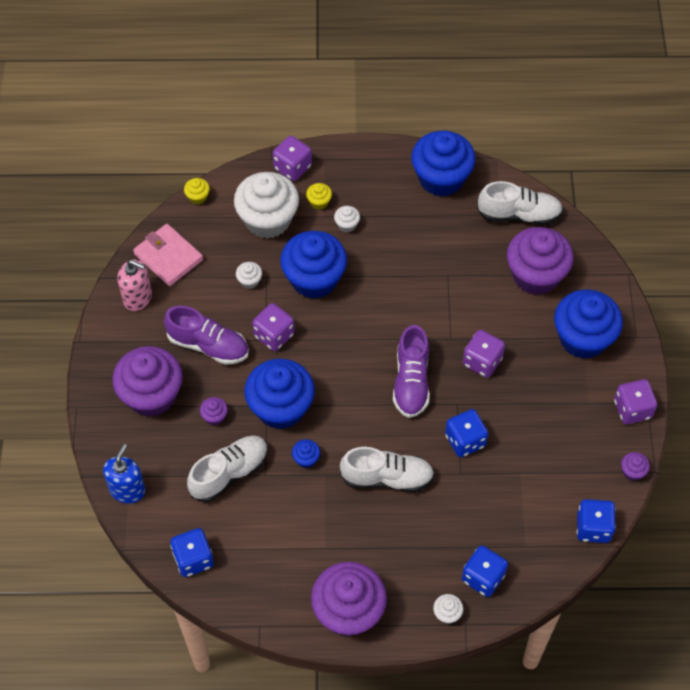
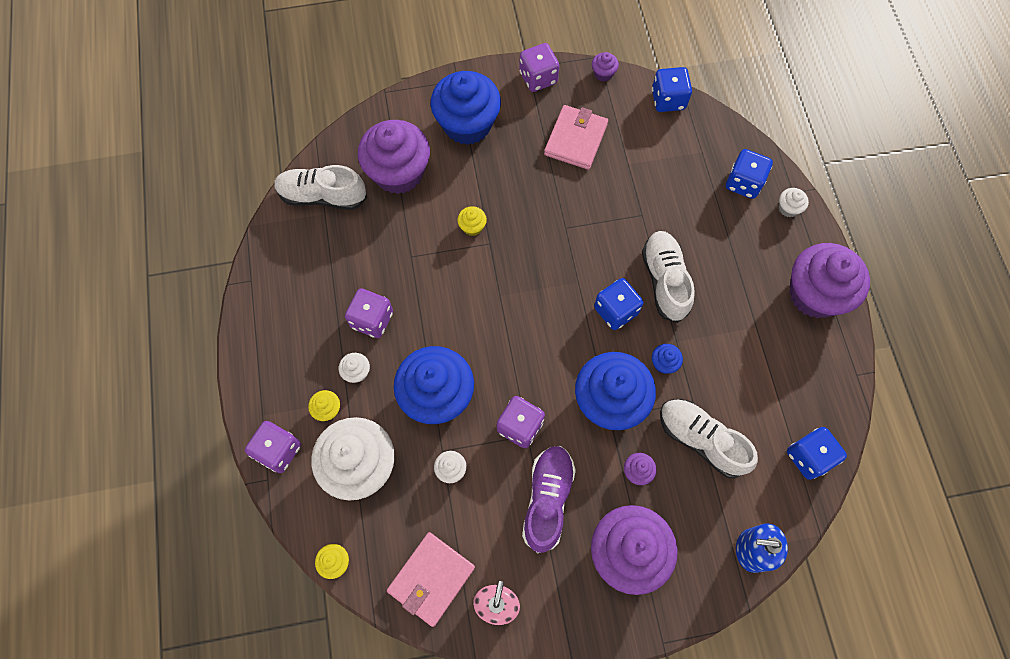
camera: 100 degrees left, 10 degrees up
(411, 381) = (549, 274): purple shoe -> none
(441, 178) = (280, 279): blue cupcake -> none
(465, 440) = (605, 215): blue dice -> blue dice (615, 311)
(470, 327) = (472, 227): none -> yellow cupcake
(482, 361) = (511, 210): purple dice -> purple dice (372, 320)
(519, 214) = (322, 196): white shoe -> white shoe turned 75 degrees counterclockwise
(554, 430) = (575, 139): none -> pink wallet

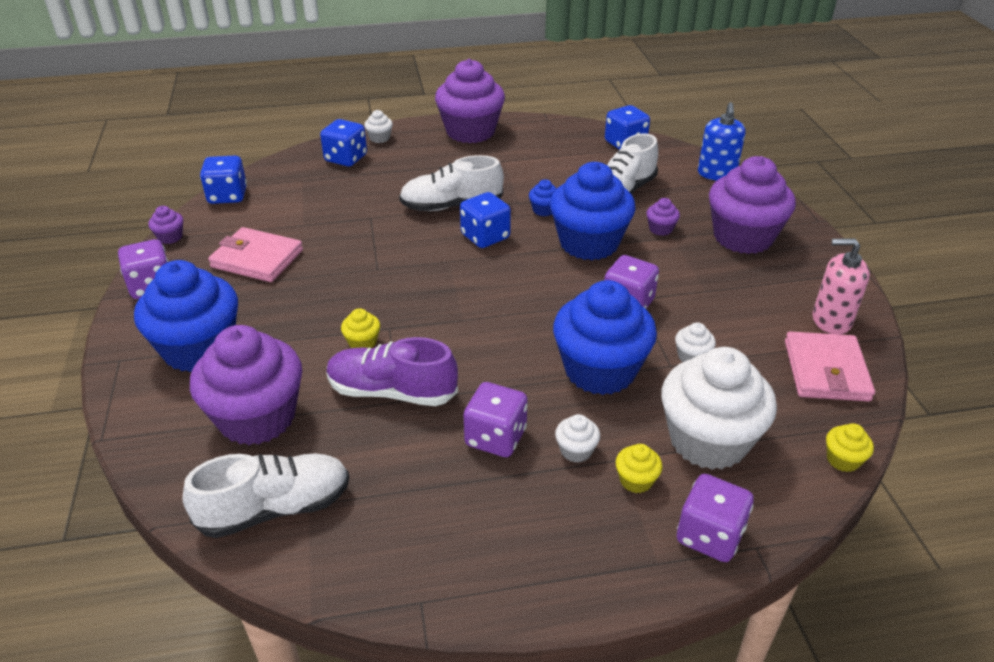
camera: 90 degrees left, 30 degrees down
(322, 196) = (275, 508): white shoe -> white shoe turned 120 degrees counterclockwise
(431, 579) = (826, 371): pink wallet -> pink wallet turned 60 degrees clockwise
(547, 499) = (706, 285): purple shoe -> purple shoe (392, 392)

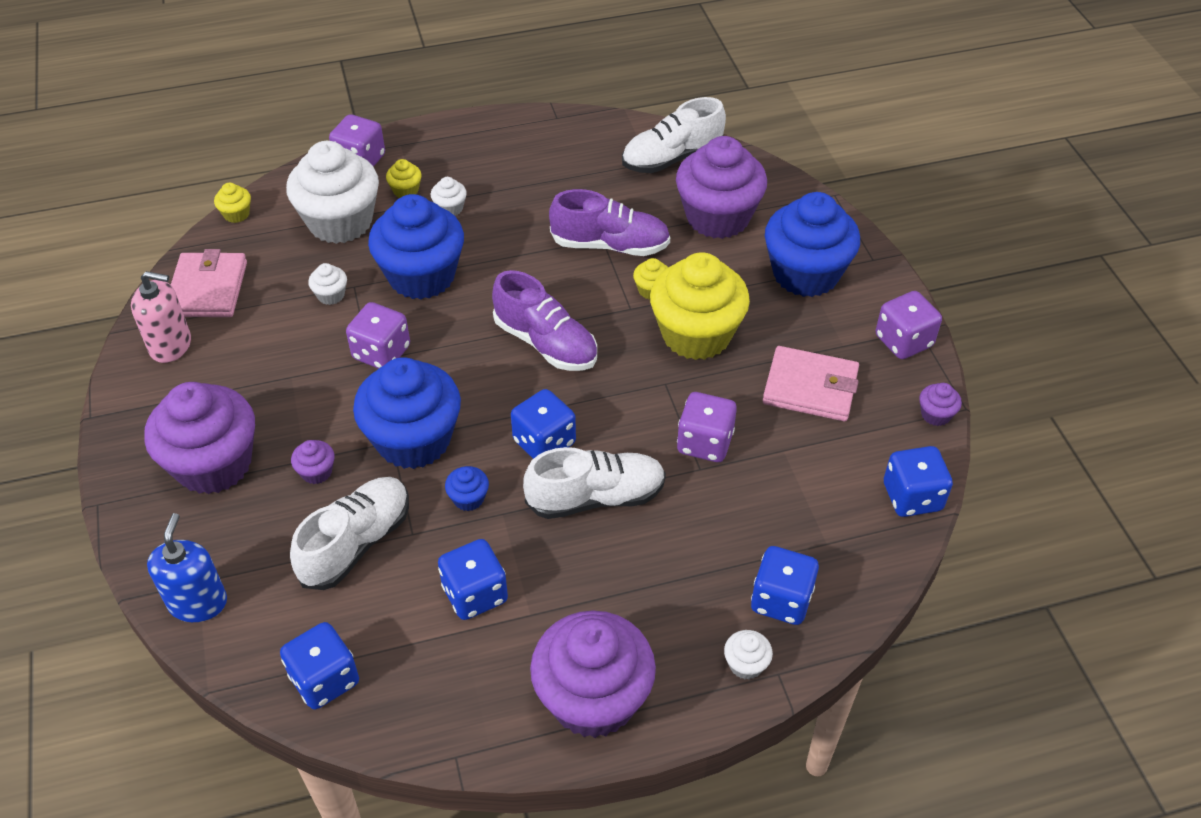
camera: 175 degrees right, 10 degrees up
(335, 302) = (696, 335): none -> yellow cupcake
(475, 303) = (546, 343): none -> purple shoe
(495, 437) = (515, 214): purple dice -> purple dice (705, 443)
(538, 169) = (475, 594): none -> blue dice

